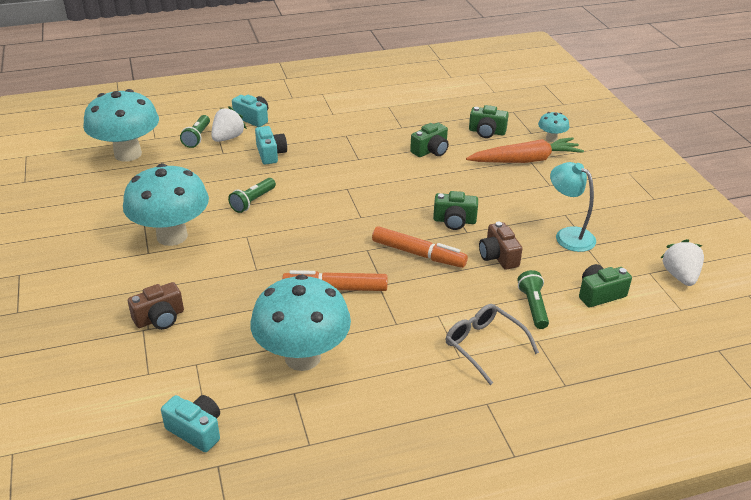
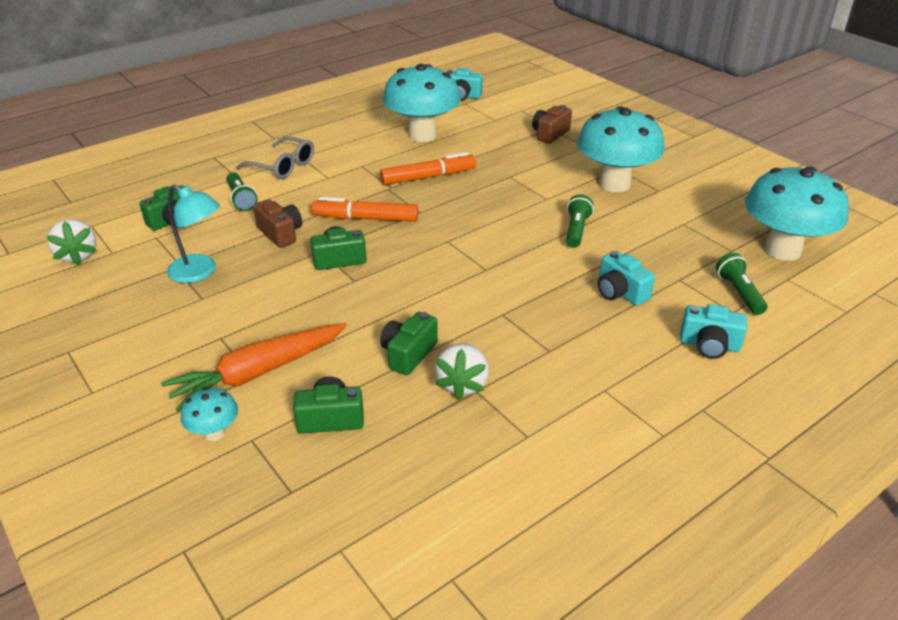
camera: 160 degrees right, 0 degrees up
(228, 138) = (701, 302): white strawberry -> white strawberry (462, 384)

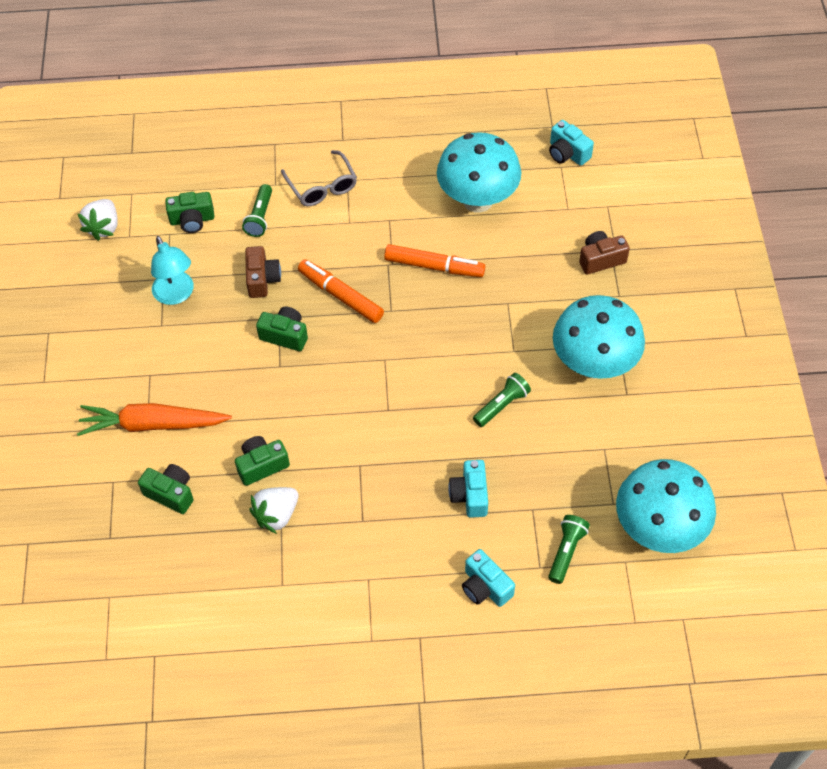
camera: 35 degrees right, 20 degrees up
(214, 433) = (95, 463): turquoise mushroom -> none

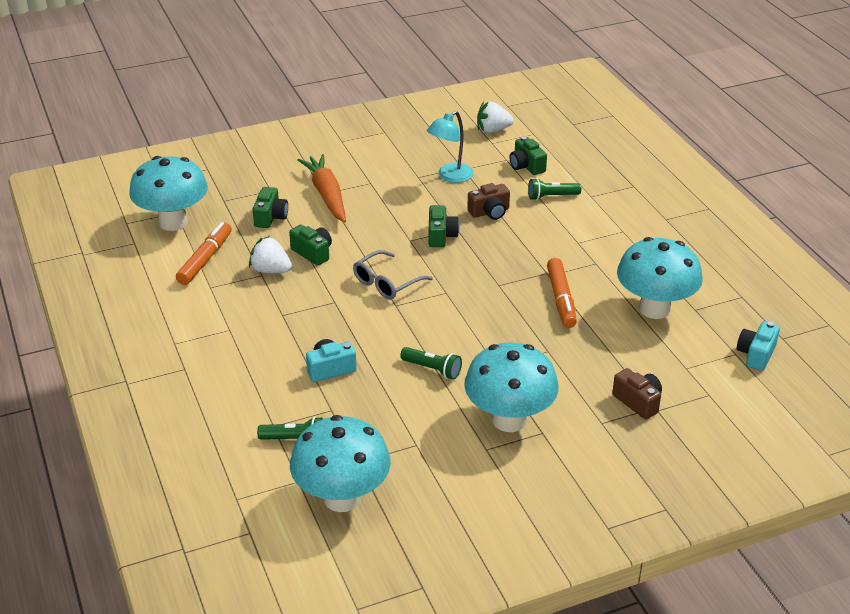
camera: 70 degrees right, 20 degrees down
(130, 603) = (173, 222): none -> turquoise mushroom
(322, 187) = (606, 220): grey glasses -> grey glasses (386, 283)
(340, 296) = (497, 255): orange marker -> orange marker (205, 259)
(485, 587) = (243, 396): turquoise camera -> none

